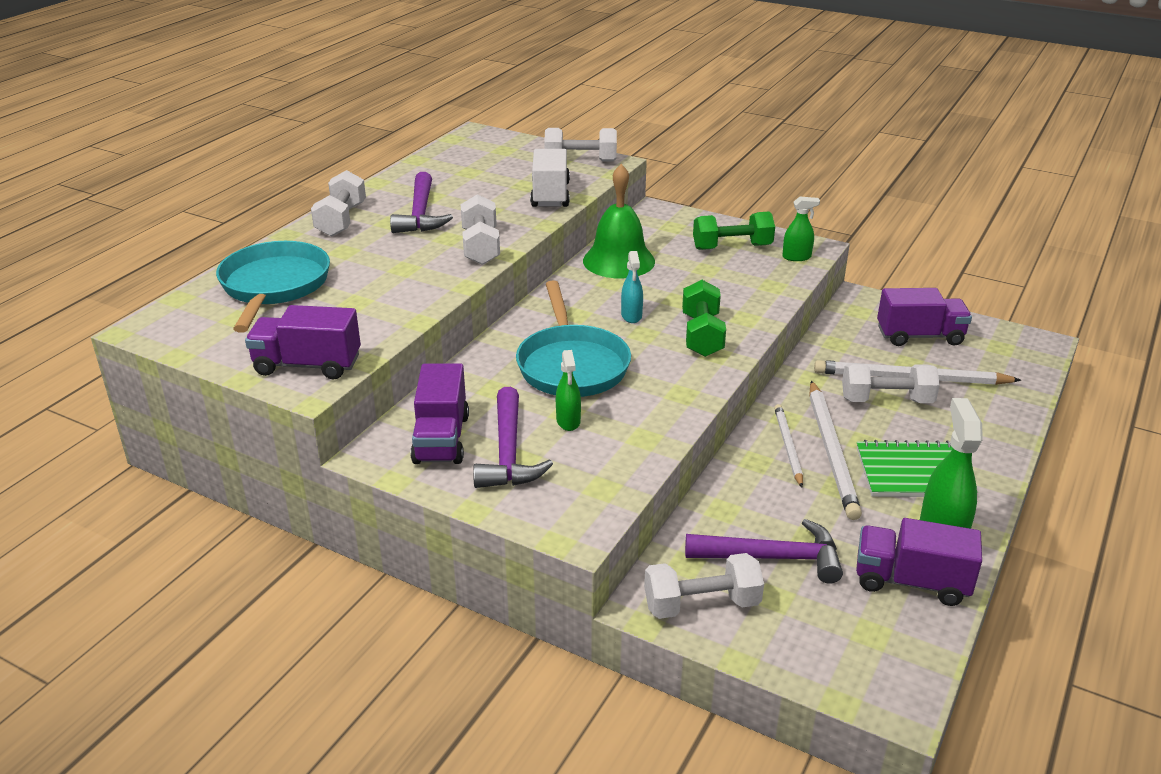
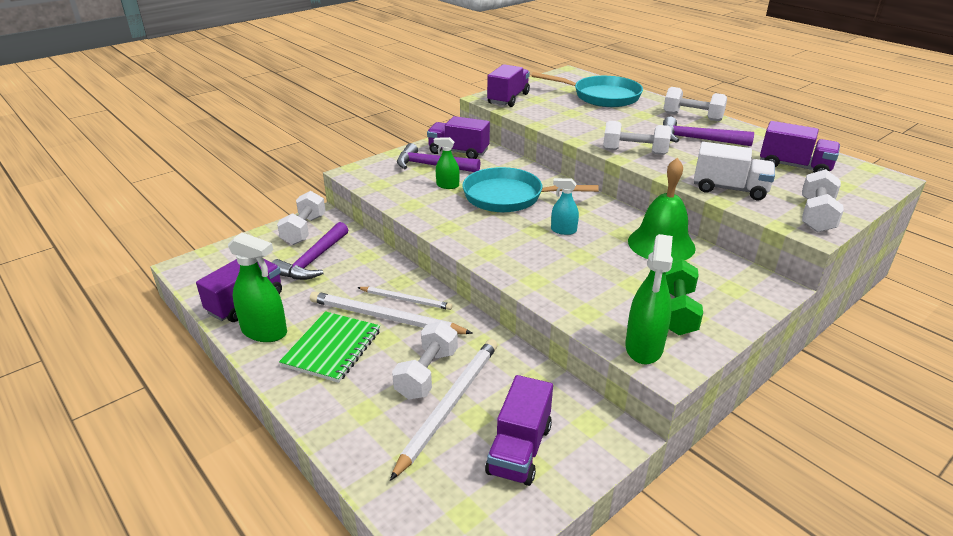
camera: 110 degrees right, 0 degrees up
(472, 168) = (794, 167): none -> purple truck
(702, 335) = (518, 253): green dumbbell -> none
(796, 257) = (644, 347): green spray bottle -> green spray bottle, size x1.75

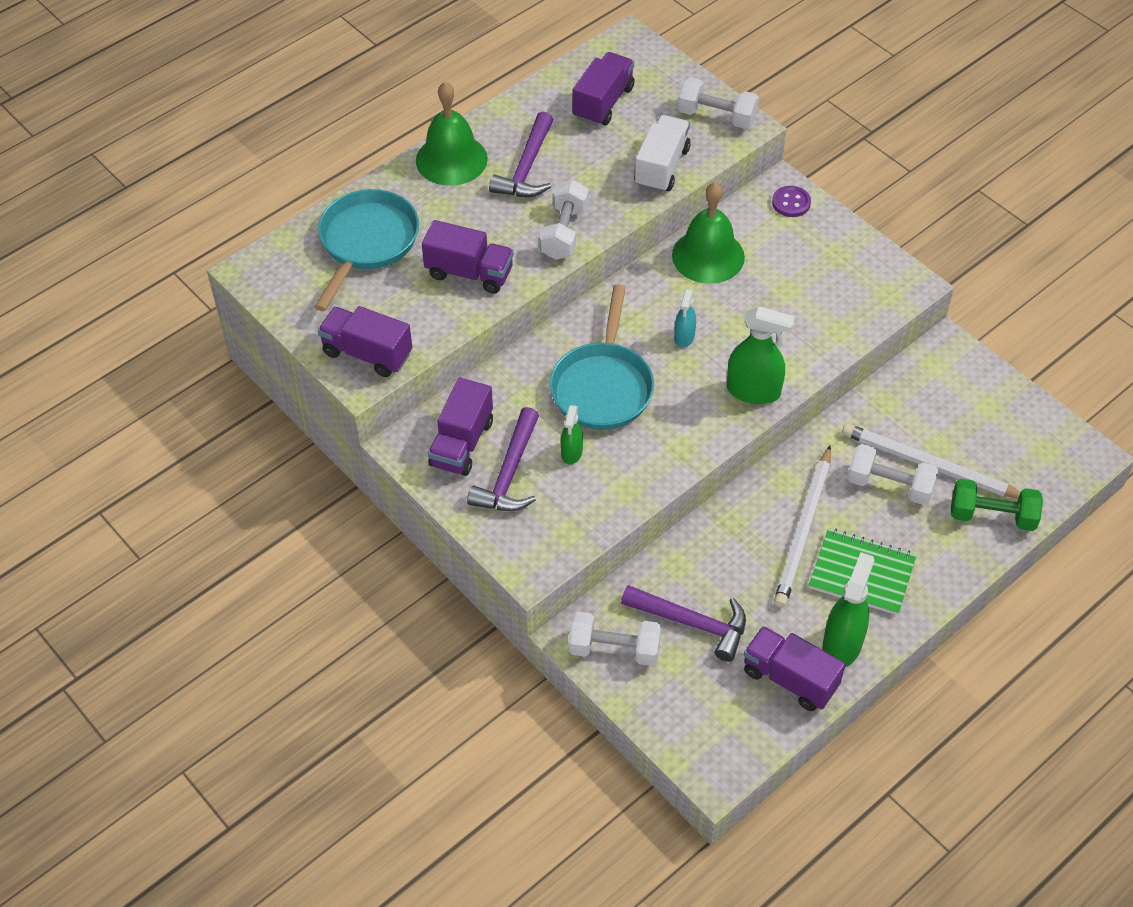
camera: 90 degrees left, 20 degrees up
(406, 300) = (768, 513): white pencil -> none
(519, 449) = (974, 414): purple truck -> purple truck (469, 273)
(644, 347) = (886, 295): green spray bottle -> green spray bottle (753, 391)
(676, 312) = (829, 264): green dumbbell -> green dumbbell (992, 516)
(692, 117) = (451, 159): white dumbbell -> green bell
(753, 292) = (791, 203): none -> purple button

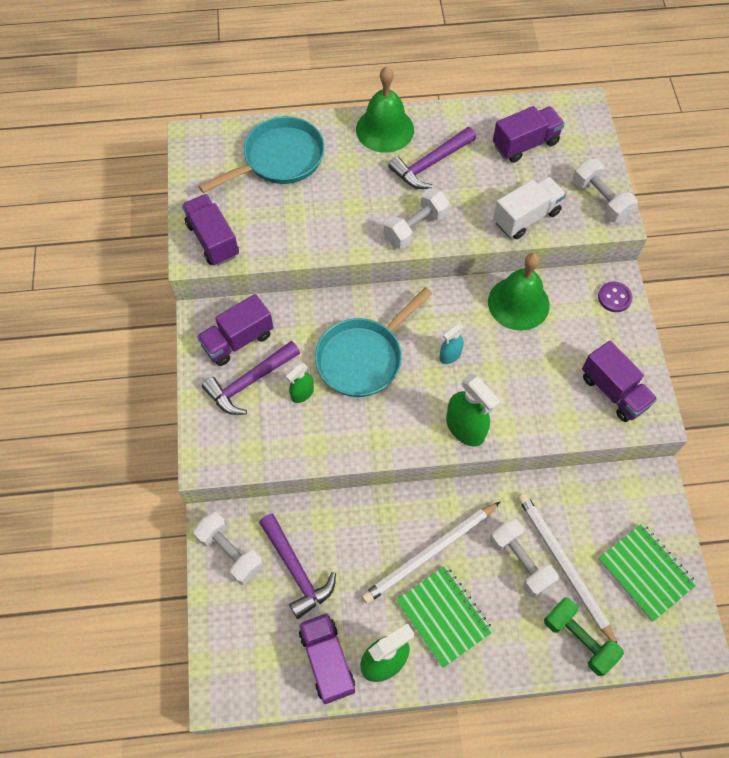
camera: 35 degrees right, 10 degrees up
(469, 273) = (326, 220): purple truck -> purple truck (613, 391)
(1002, 426) = (645, 572): none -> green notebook

